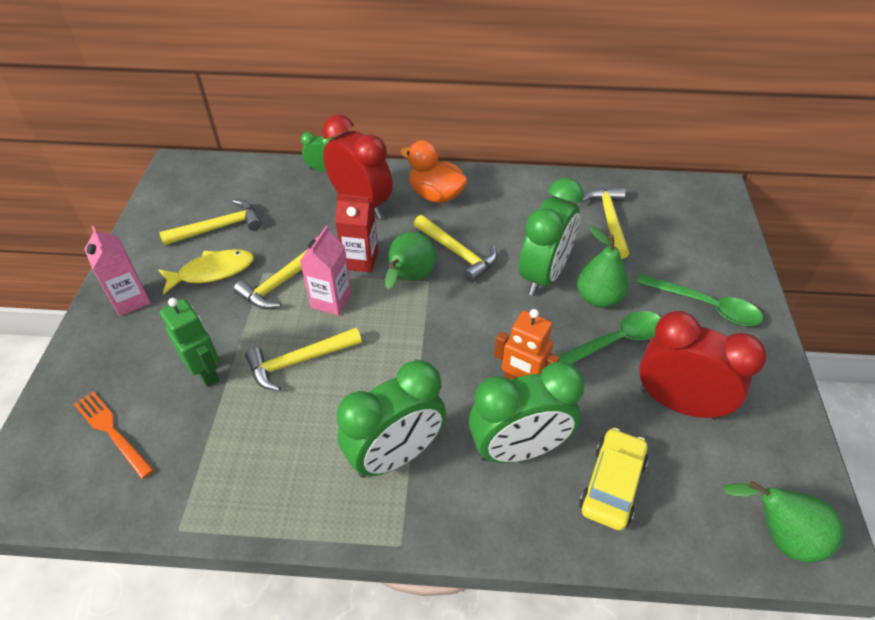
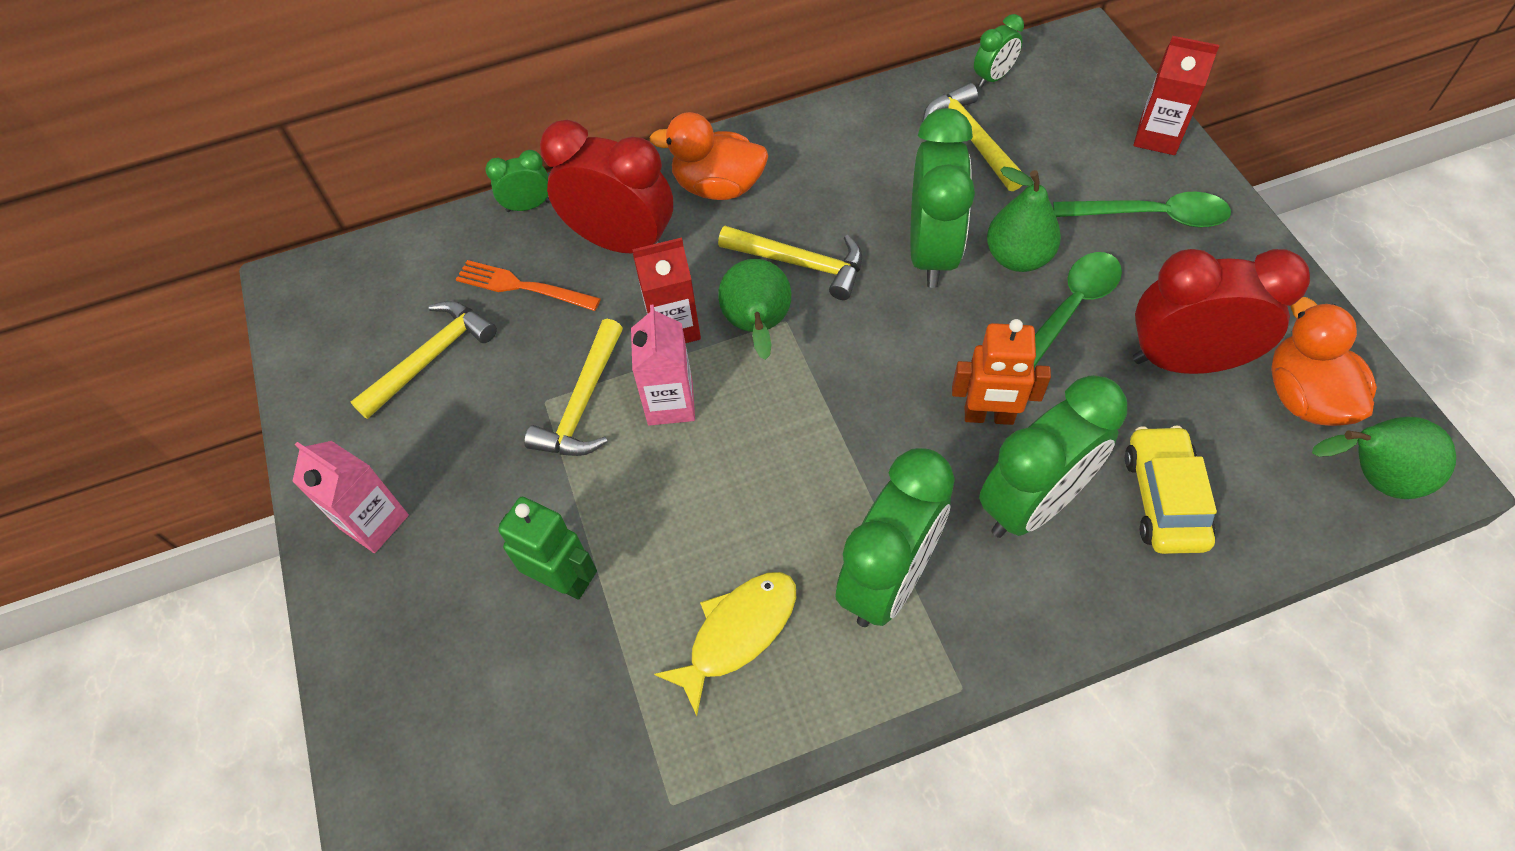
camera: 20 degrees left, 10 degrees up
(112, 431) = (485, 720): orange fork -> orange fork (522, 286)
(212, 271) = (468, 429): yellow fish -> yellow fish (737, 633)
(299, 361) = (682, 508): yellow hammer -> none
(644, 191) = (993, 77): none -> green clock
(737, 260) = (1157, 137): none -> red carton
(755, 460) = (1304, 396): none -> orange duck

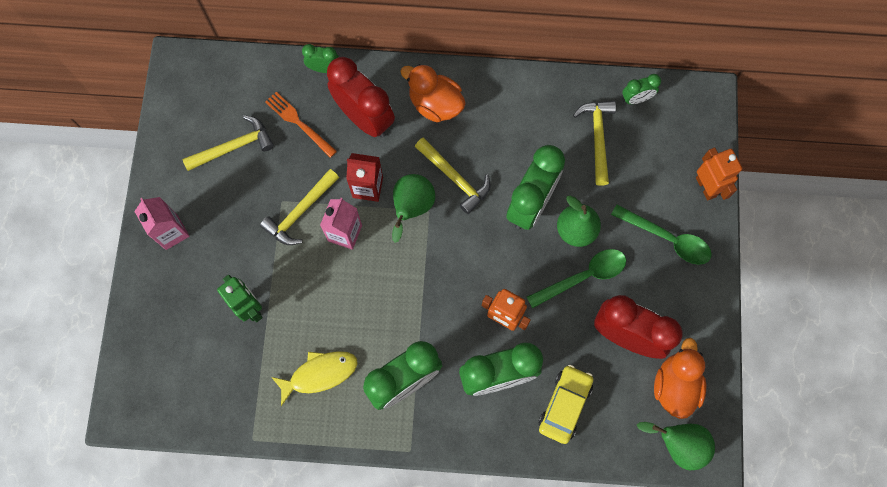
camera: 20 degrees right, 15 degrees up
(1157, 137) = (706, 187): red carton -> orange robot

